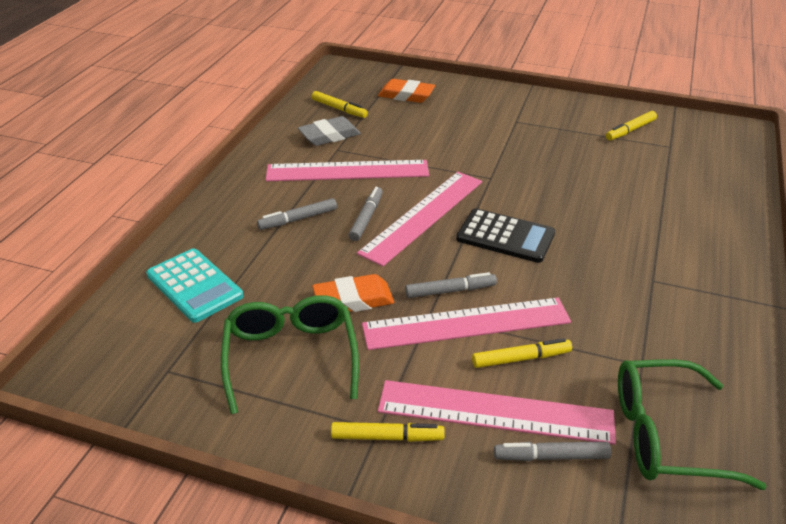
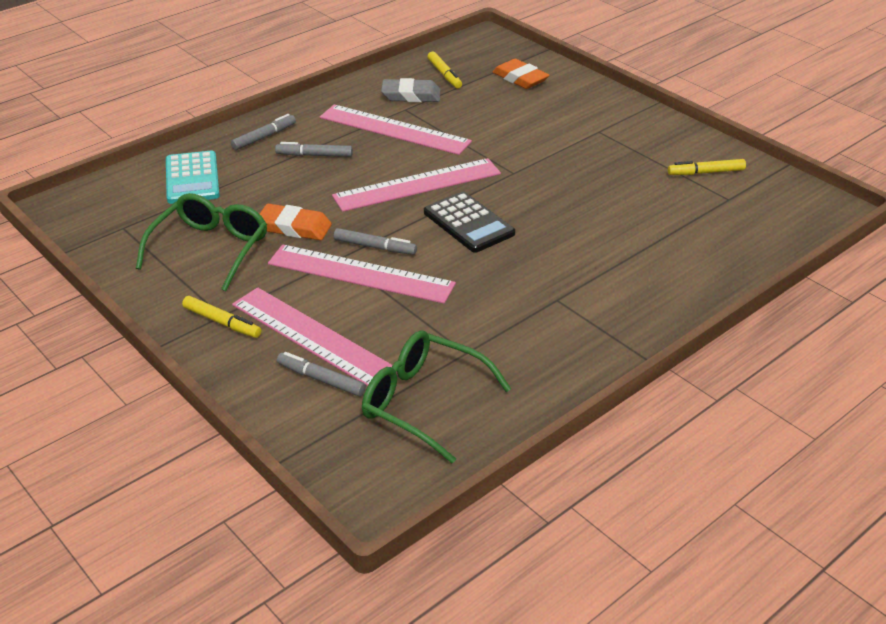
camera: 30 degrees right, 0 degrees up
(366, 218) = (369, 171): grey marker -> grey marker (264, 137)
(521, 358) = (374, 312): yellow marker -> none

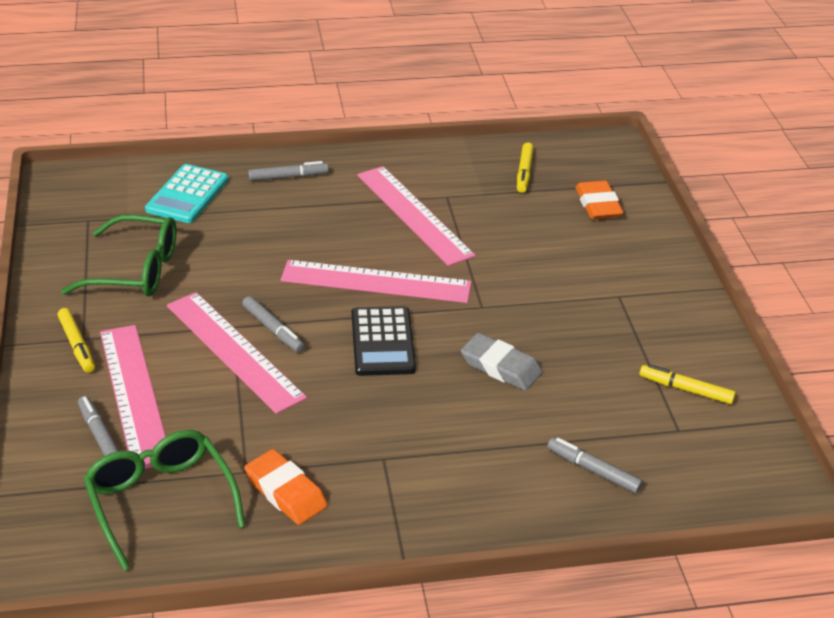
camera: 30 degrees right, 0 degrees up
(210, 248) = (136, 270): green glasses -> green glasses turned 45 degrees clockwise
(294, 227) = (224, 279): orange eraser -> orange eraser (286, 492)
(314, 155) = (313, 213): grey marker -> grey marker (593, 470)
(411, 95) = (467, 183): grey eraser -> grey eraser (501, 367)

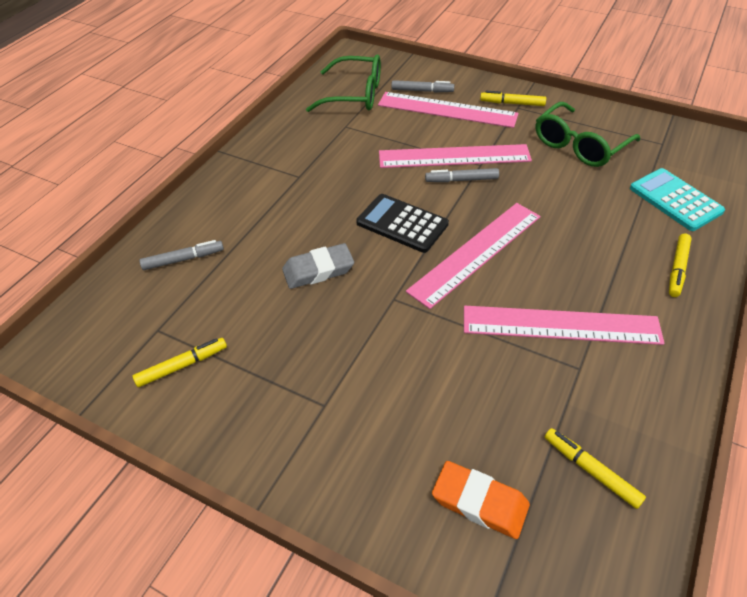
camera: 130 degrees right, 10 degrees up
(286, 492) = (315, 133): orange eraser -> none
(288, 177) = (677, 269): grey marker -> yellow marker

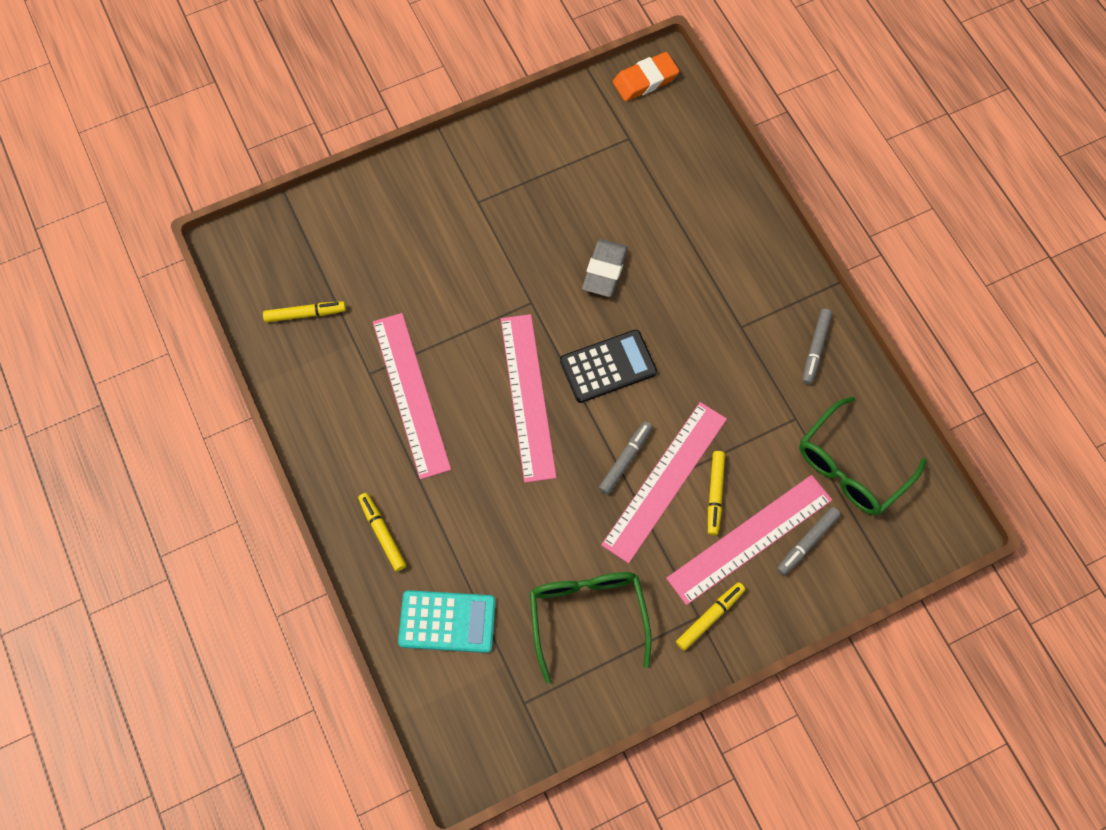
camera: 125 degrees right, 20 degrees up
(182, 366) = (581, 139): yellow marker -> yellow marker (715, 494)
(183, 259) = (695, 186): grey marker -> grey marker (815, 348)
(480, 502) = (343, 240): orange eraser -> orange eraser (645, 80)
(560, 325) = (411, 394): pink ruler -> pink ruler turned 60 degrees counterclockwise

